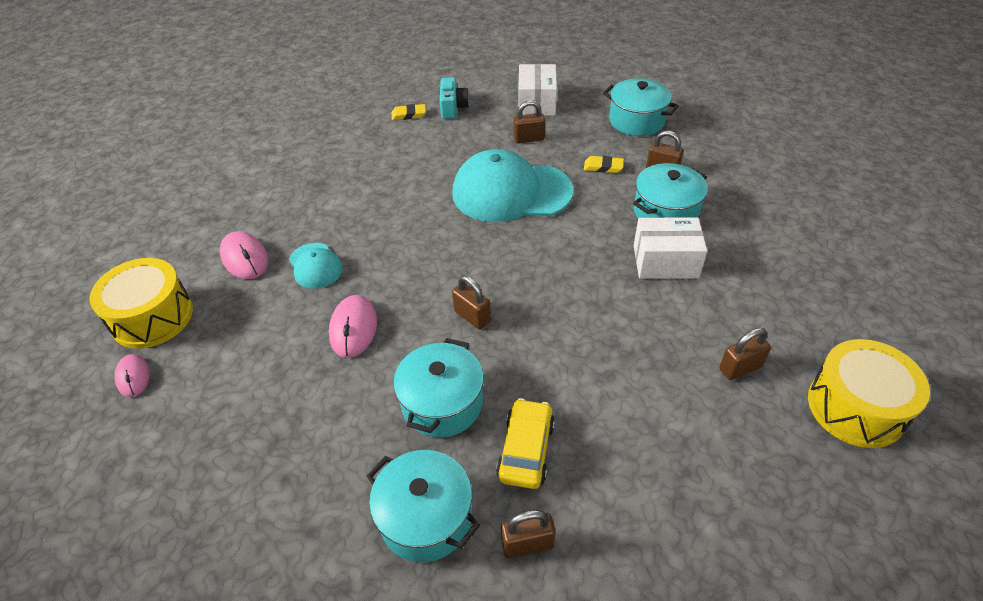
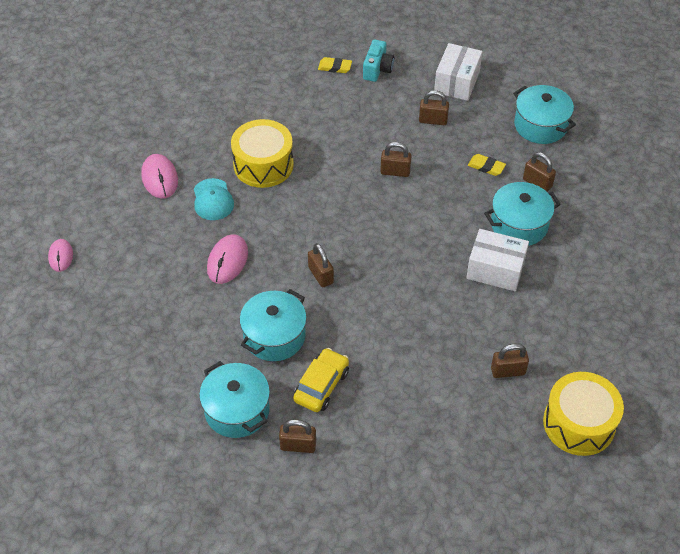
camera: 15 degrees right, 5 degrees up
(152, 317) = (81, 212): yellow drum -> yellow drum (263, 165)
(511, 192) = (395, 172): turquoise cap -> brown padlock

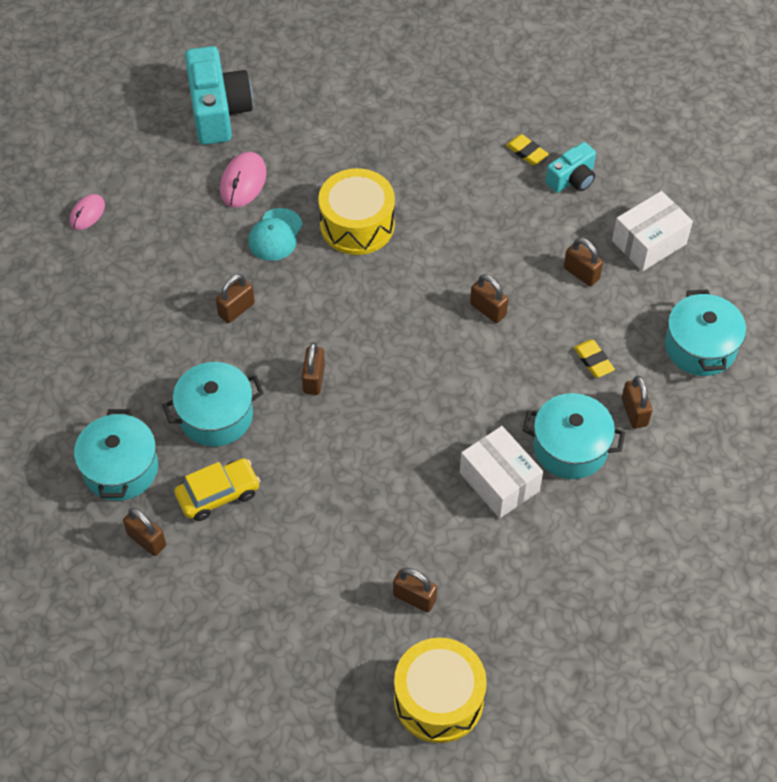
camera: 35 degrees right, 5 degrees up
(101, 142) = (218, 111): none -> turquoise camera
(227, 261) = (236, 309): pink mouse -> brown padlock

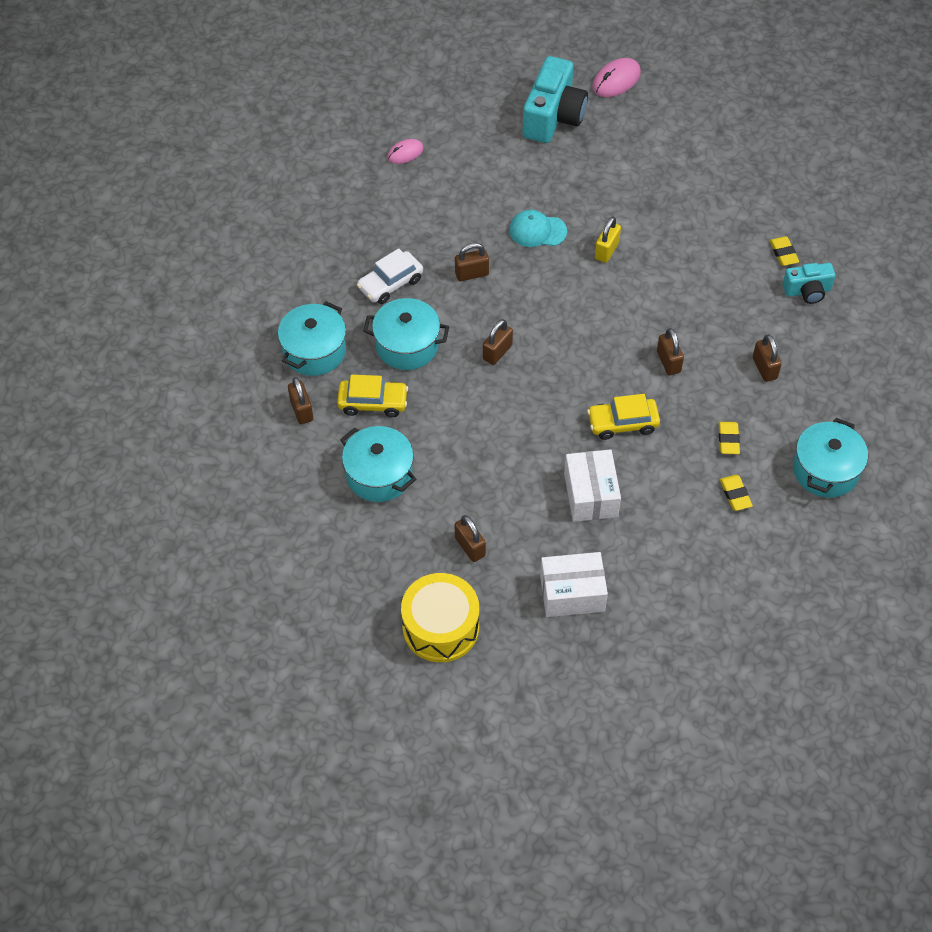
camera: 30 degrees right, 0 degrees up
(158, 358) = (390, 283): none -> white car
(243, 182) = (538, 179): pink mouse -> pink mouse (616, 80)
(275, 235) = (537, 231): turquoise cap -> turquoise cap turned 45 degrees clockwise
(357, 224) = (606, 250): yellow drum -> yellow padlock
(483, 393) = (622, 423): none -> yellow car
(570, 448) = (664, 496): turquoise pot -> turquoise pot (379, 474)
(634, 412) = (735, 494): brown padlock -> yellow eraser
(649, 242) = (839, 369): white box -> white box (572, 593)

